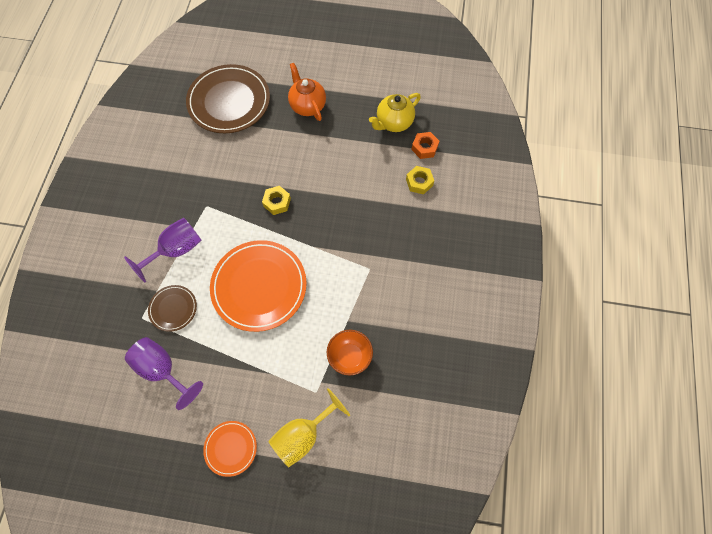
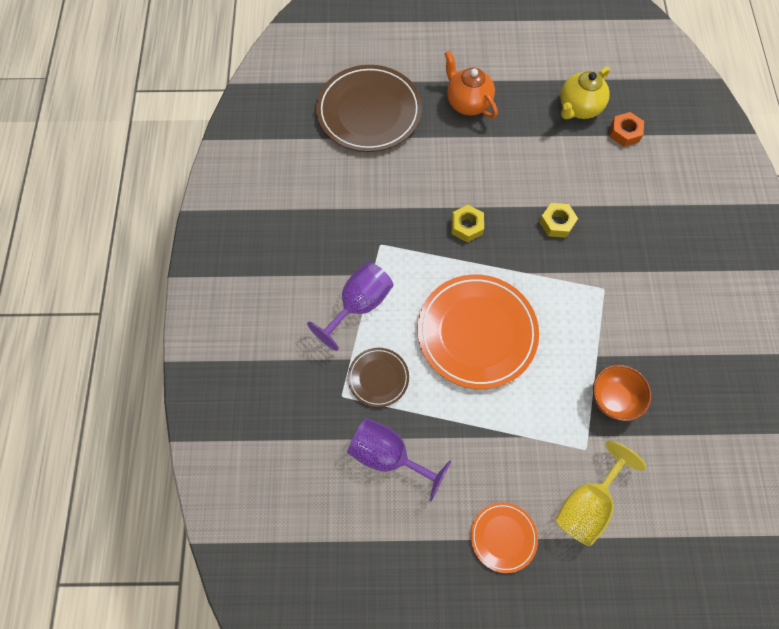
camera: 10 degrees left, 0 degrees up
(419, 182) = (631, 175): yellow nut -> yellow nut (557, 223)

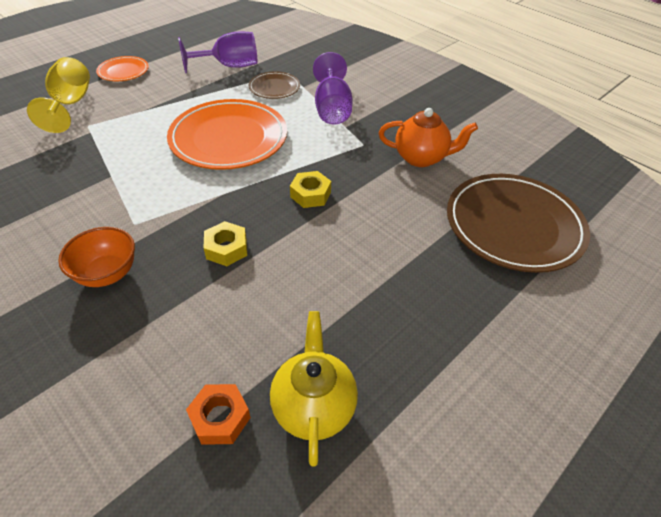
camera: 135 degrees right, 20 degrees down
(467, 103) = (445, 305): orange teapot -> orange teapot (421, 158)
(613, 398) = (79, 159): orange bowl -> orange bowl (107, 274)

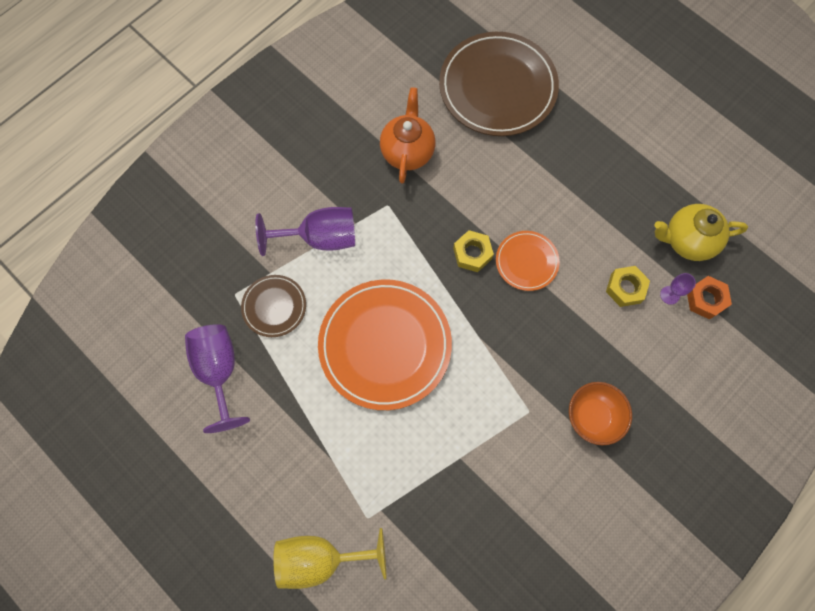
camera: 90 degrees left, 25 degrees up
(123, 71) = (234, 514): orange plate -> orange plate (526, 262)
(226, 248) = (551, 320): yellow nut -> yellow nut (625, 288)
(235, 371) = (669, 295): none -> purple goblet

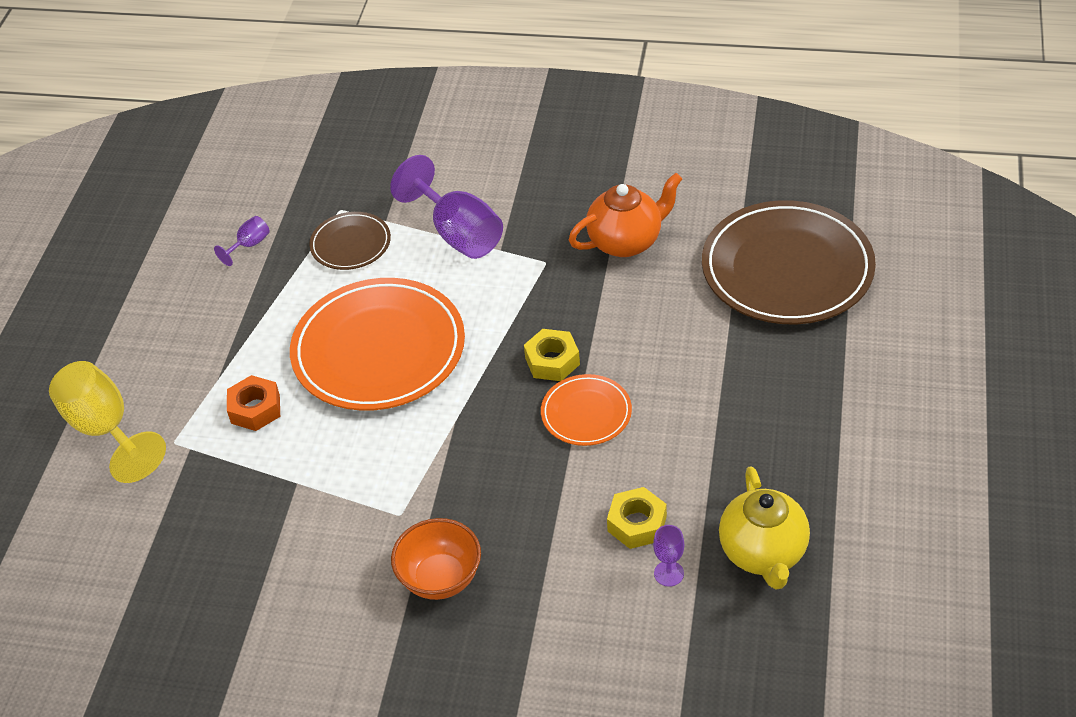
camera: 60 degrees right, 25 degrees down
(219, 371) = (249, 245): purple goblet -> purple goblet, size x0.46
(687, 240) = (763, 553): yellow teapot -> yellow teapot turned 150 degrees counterclockwise
(705, 299) = (697, 615): orange nut -> orange nut (255, 409)

